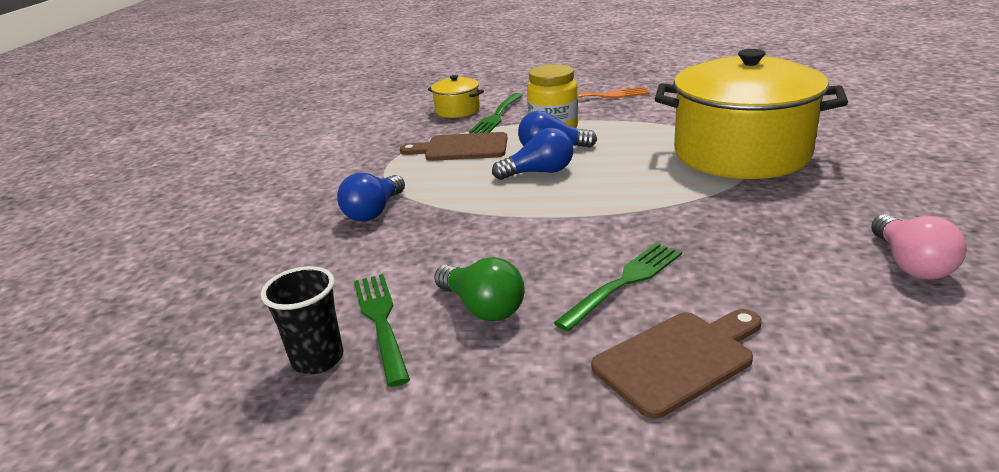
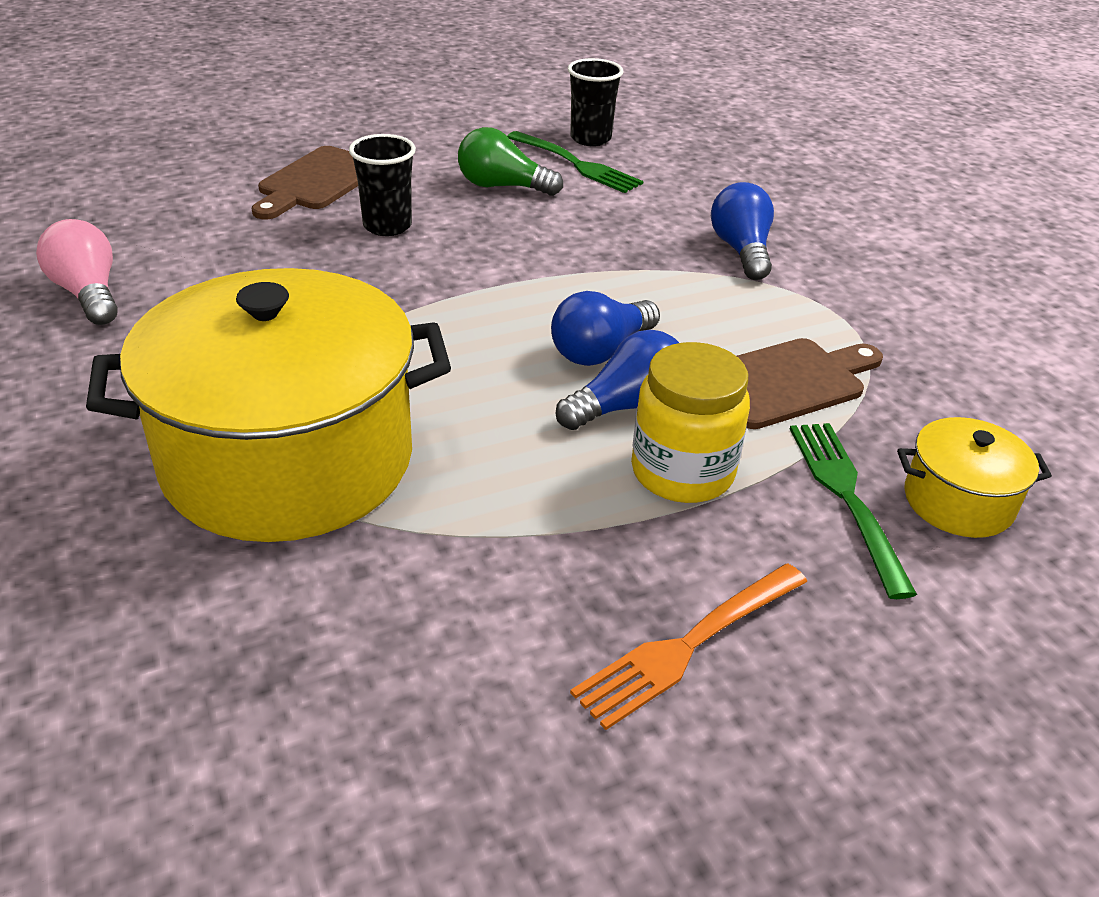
camera: 145 degrees right, 10 degrees up
(624, 282) = (387, 226): green fork -> black cup

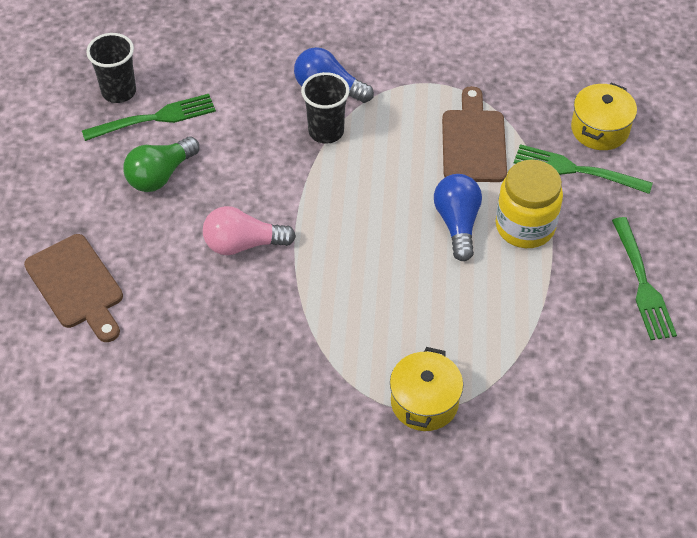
camera: 60 degrees left, 15 degrees up
(88, 294) = (166, 472): pink light bulb -> pink light bulb (243, 244)
(288, 460) = (424, 402): yellow pot -> yellow pot, size x0.44
(387, 226) = (176, 264): black cup -> black cup (326, 131)
(600, 350) = (397, 211): blue light bulb -> none
(688, 645) = (642, 283): orange fork -> green fork

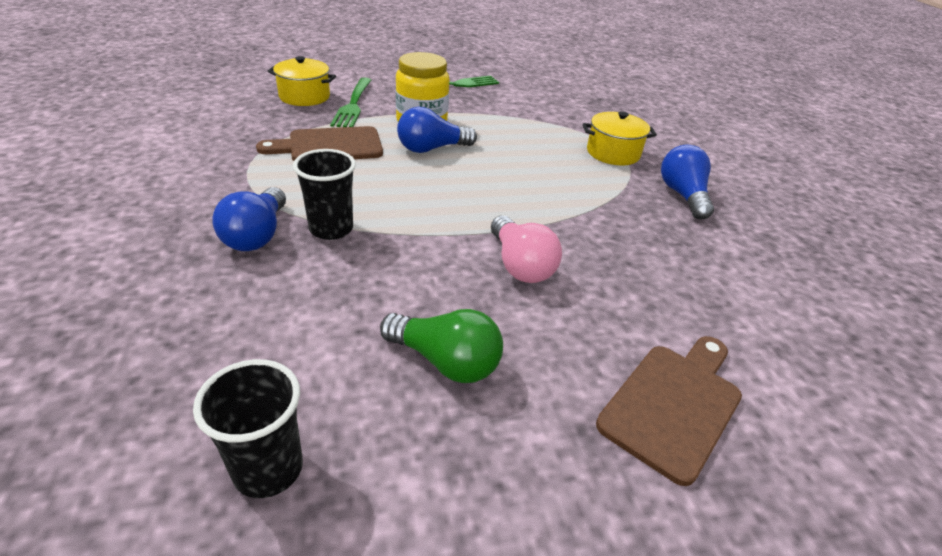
camera: 110 degrees left, 15 degrees down
(155, 118) = (330, 397): green fork -> none
(317, 432) = (683, 195): none -> blue light bulb

